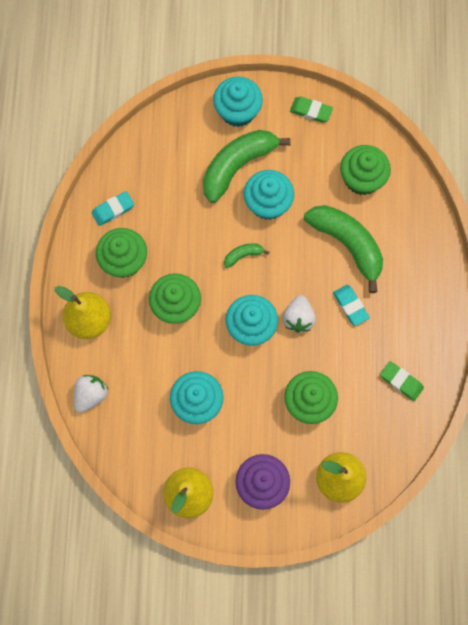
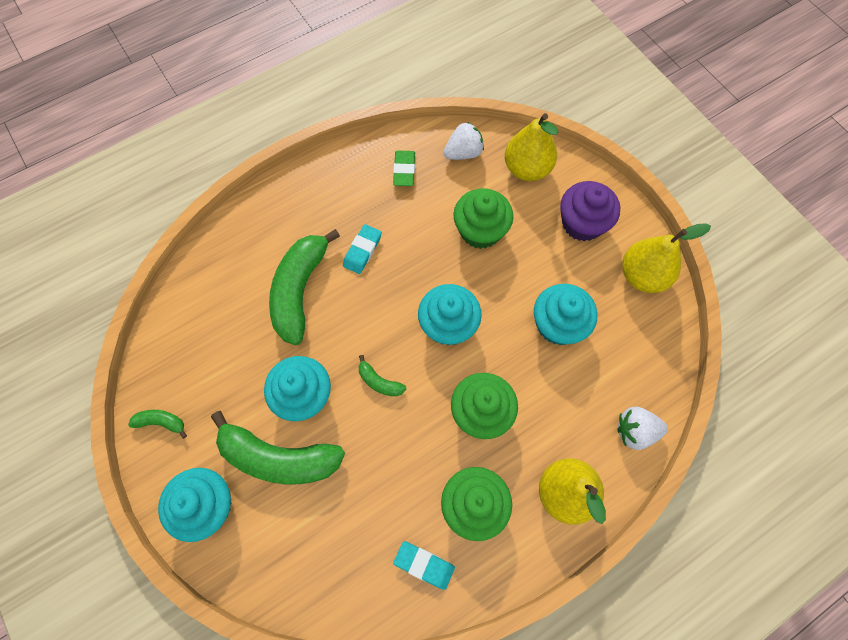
camera: 125 degrees left, 5 degrees down
(298, 318) = (408, 288): white strawberry -> white strawberry (463, 153)
(311, 111) = (161, 422): green eraser -> green banana
(362, 179) = (216, 320): green cupcake -> none

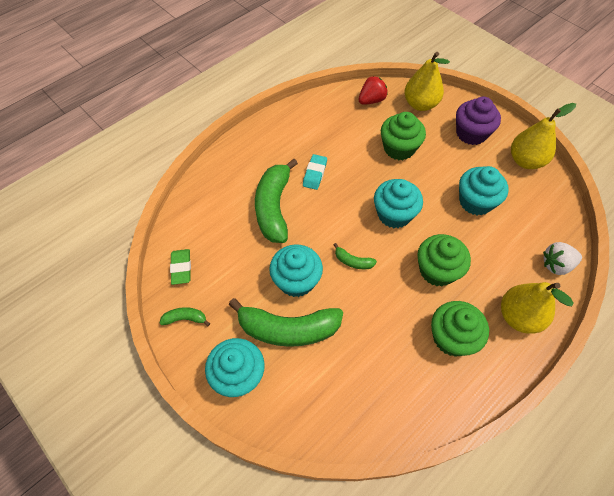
camera: 10 degrees left, 10 degrees down
(404, 170) = (331, 117): green eraser -> green eraser (181, 268)
(424, 564) = (426, 389): turquoise eraser -> none
(463, 153) = (371, 100): white strawberry -> red strawberry

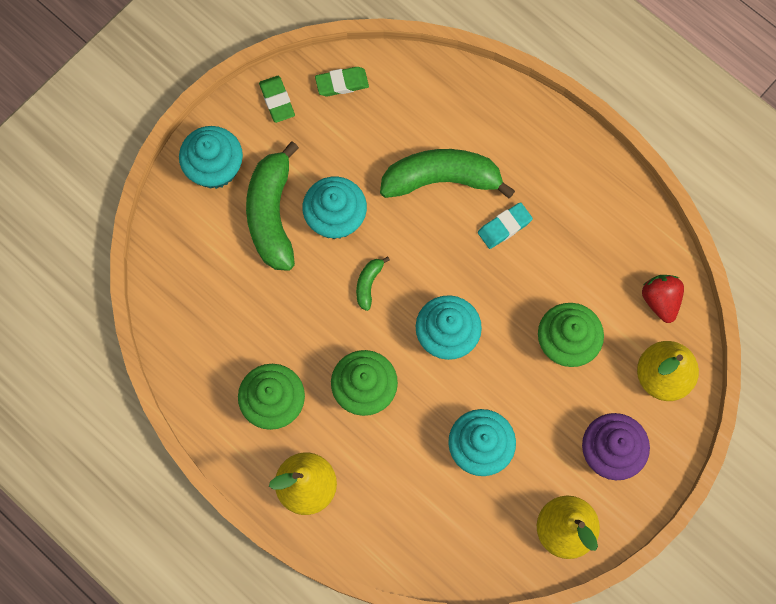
camera: 85 degrees right, 15 degrees up
(185, 319) = (277, 101): green banana -> green eraser
(315, 174) = (504, 227): turquoise eraser -> turquoise eraser turned 45 degrees counterclockwise
(371, 100) = (660, 301): red strawberry -> red strawberry turned 150 degrees counterclockwise
(556, 265) = (386, 546): white strawberry -> none

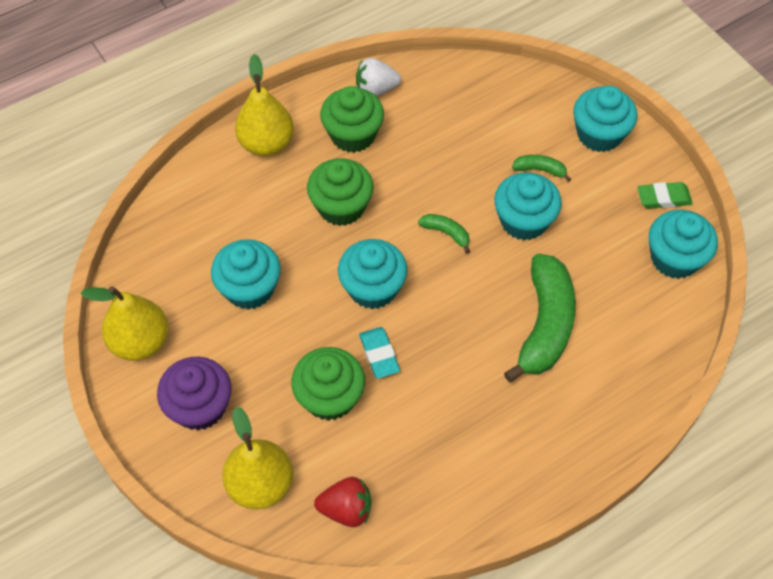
camera: 105 degrees right, 15 degrees down
(209, 395) = (376, 90): none -> white strawberry
(272, 214) = (540, 170): green banana -> green banana, size x0.44
(342, 83) = (674, 258): green eraser -> turquoise cupcake
(504, 227) = (475, 371): turquoise eraser -> turquoise eraser (379, 354)

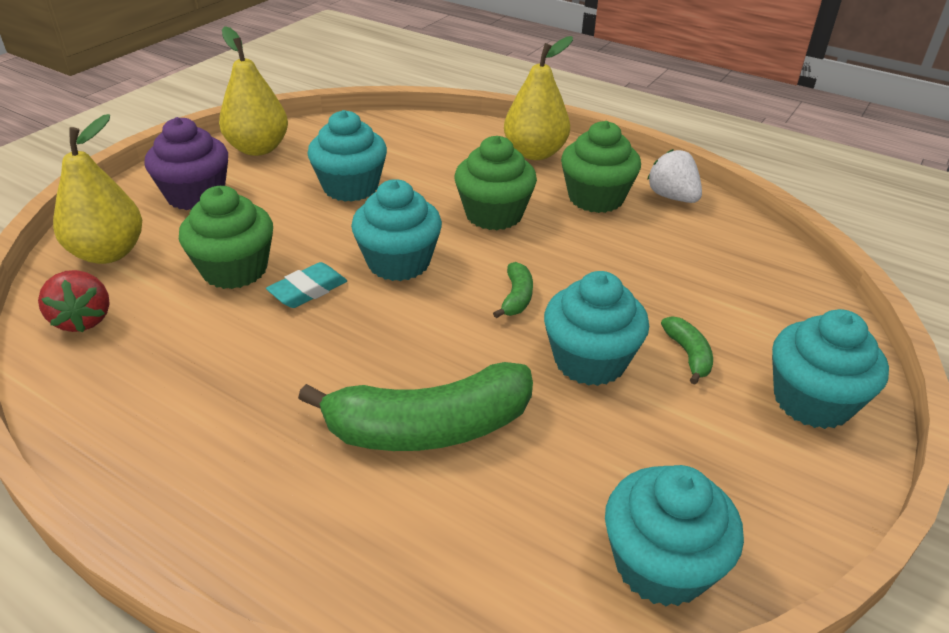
camera: 65 degrees right, 20 degrees down
(663, 198) = (770, 515): green eraser -> none

